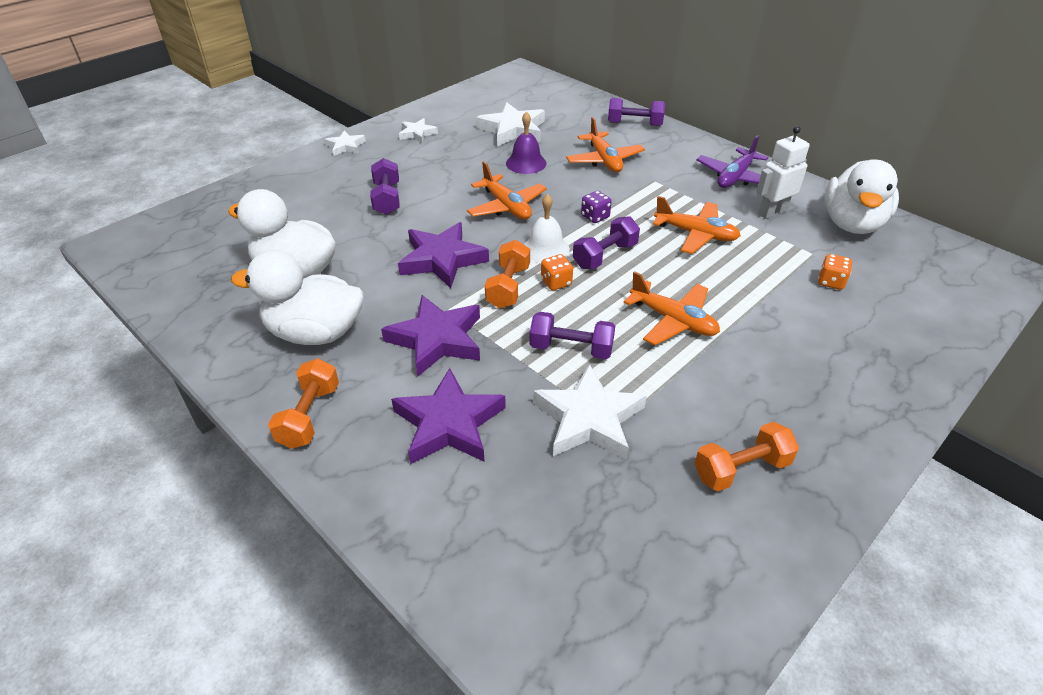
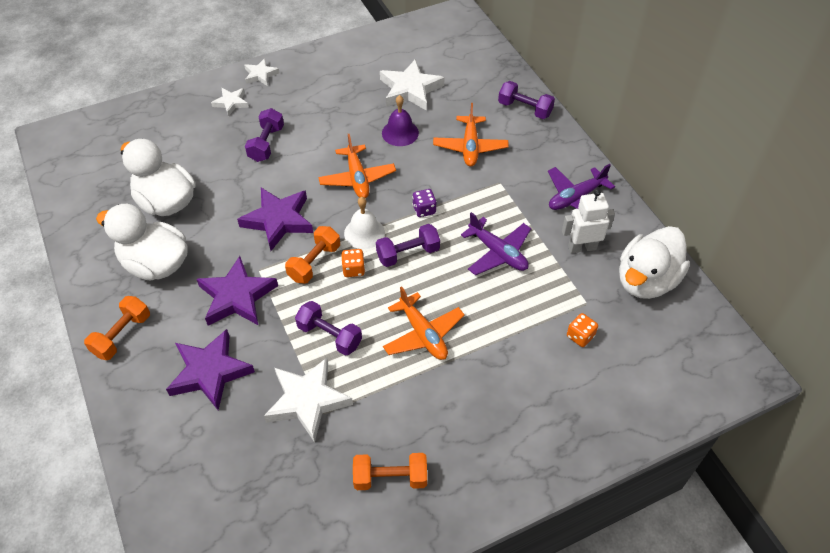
camera: 20 degrees right, 10 degrees up
(417, 133) = (326, 74): white star -> white star (231, 103)
(696, 234) = (498, 253): orange plane -> purple plane

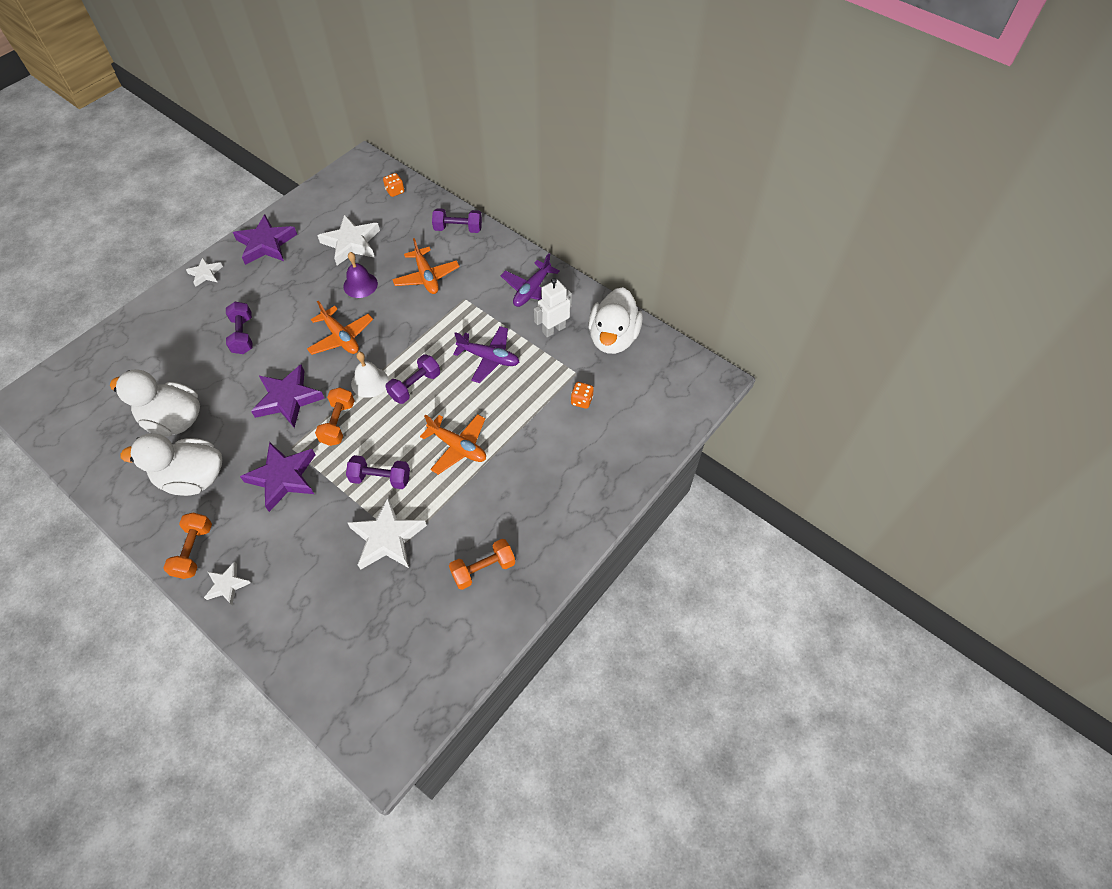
camera: 25 degrees left, 5 degrees up
(210, 372) = (291, 549): purple star -> purple star (266, 244)
(231, 103) = (190, 309): white star -> white star (227, 585)
(353, 269) = (375, 416): orange dice -> orange dice (395, 191)
(424, 210) = (412, 344): purple dice -> none

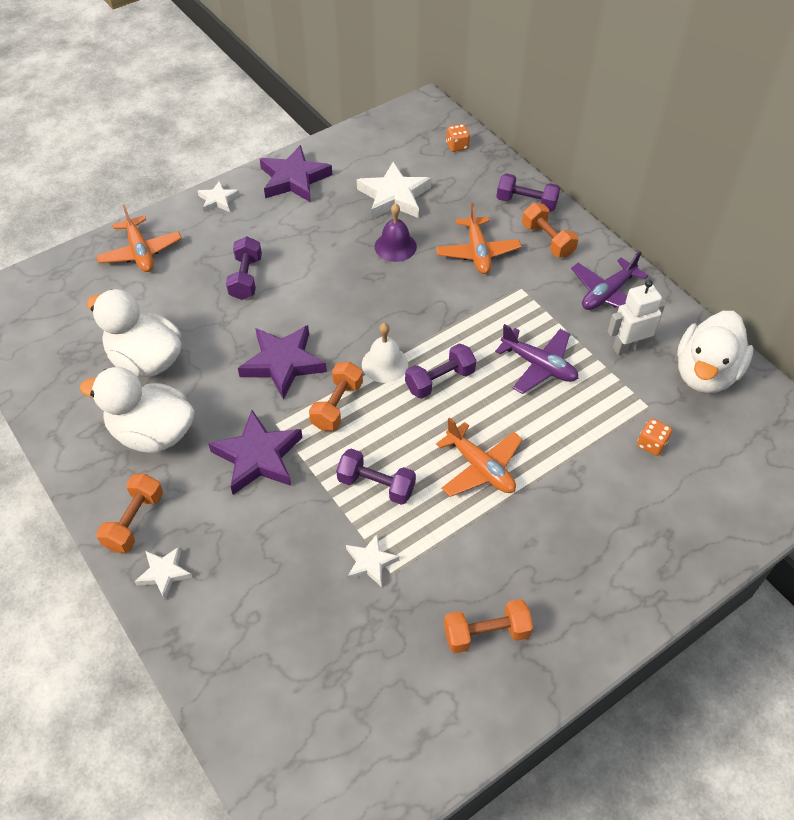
camera: 15 degrees right, 5 degrees down
(341, 337) = (360, 304): orange plane -> orange plane (140, 252)
(387, 538) = (370, 562): white star -> white star, size x0.55
(479, 256) = (547, 240): none -> orange dumbbell

